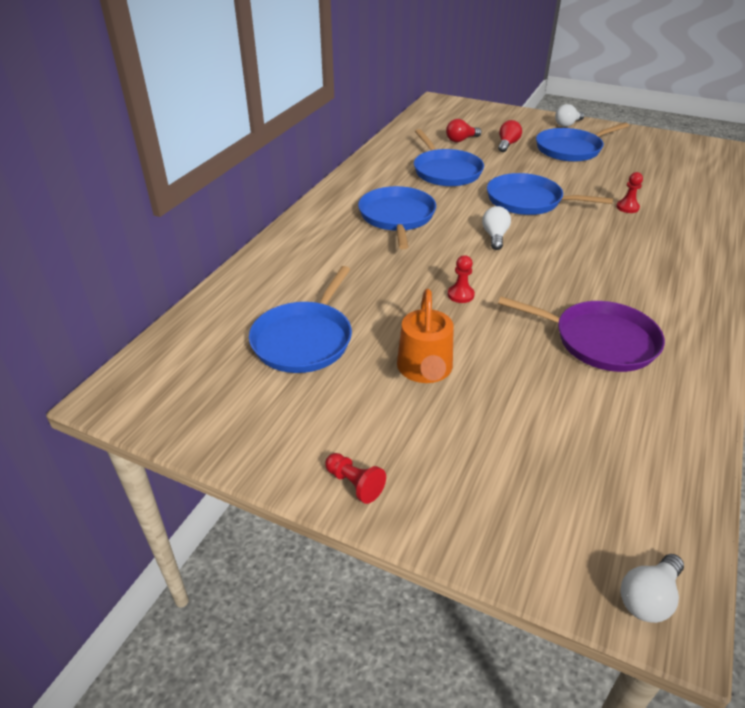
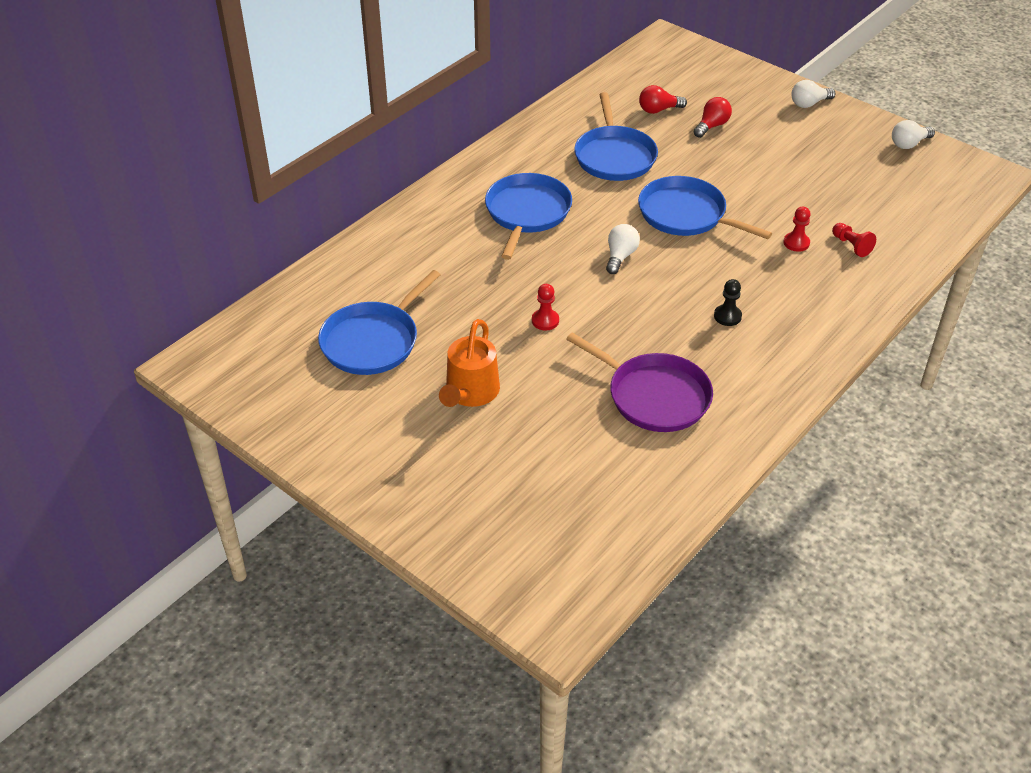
camera: 15 degrees right, 5 degrees up
(354, 484) = (363, 480): red pawn -> red pawn (851, 246)
(571, 149) = (787, 145): blue pan -> none
(614, 266) = (727, 316): none -> black pawn
(648, 598) = (549, 612): white light bulb -> white light bulb (909, 144)

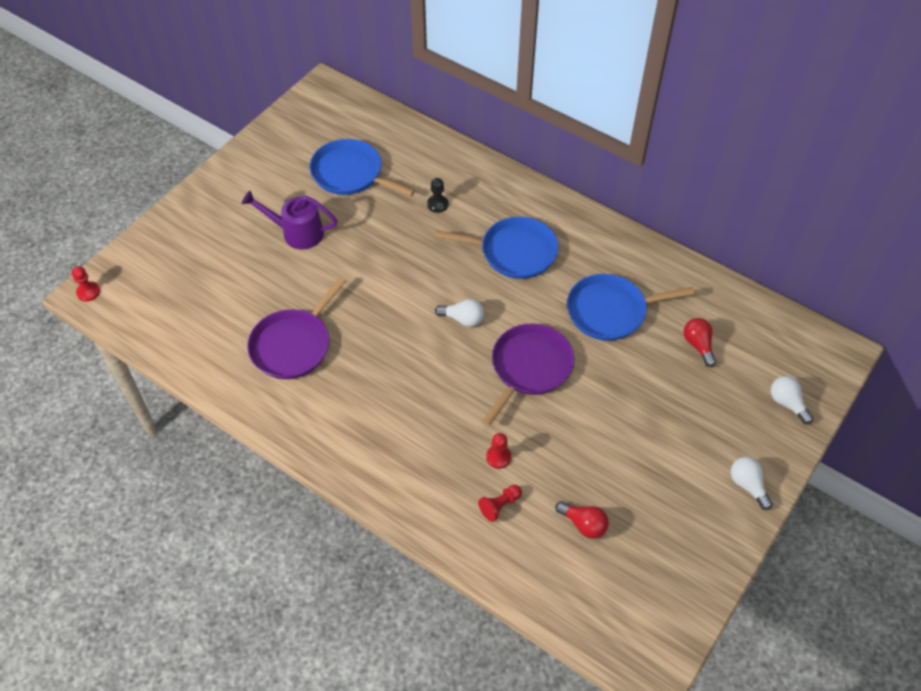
camera: 85 degrees right, 10 degrees up
(470, 393) = (296, 233): orange watering can -> purple watering can
(545, 321) = (377, 272): red pawn -> red pawn (88, 292)
(686, 214) = (529, 368): blue pan -> purple pan
(711, 126) = (681, 391): red light bulb -> red light bulb (583, 524)
(727, 316) = (390, 397): black pawn -> black pawn (437, 204)
(909, 144) = (691, 583): white light bulb -> white light bulb (787, 403)

